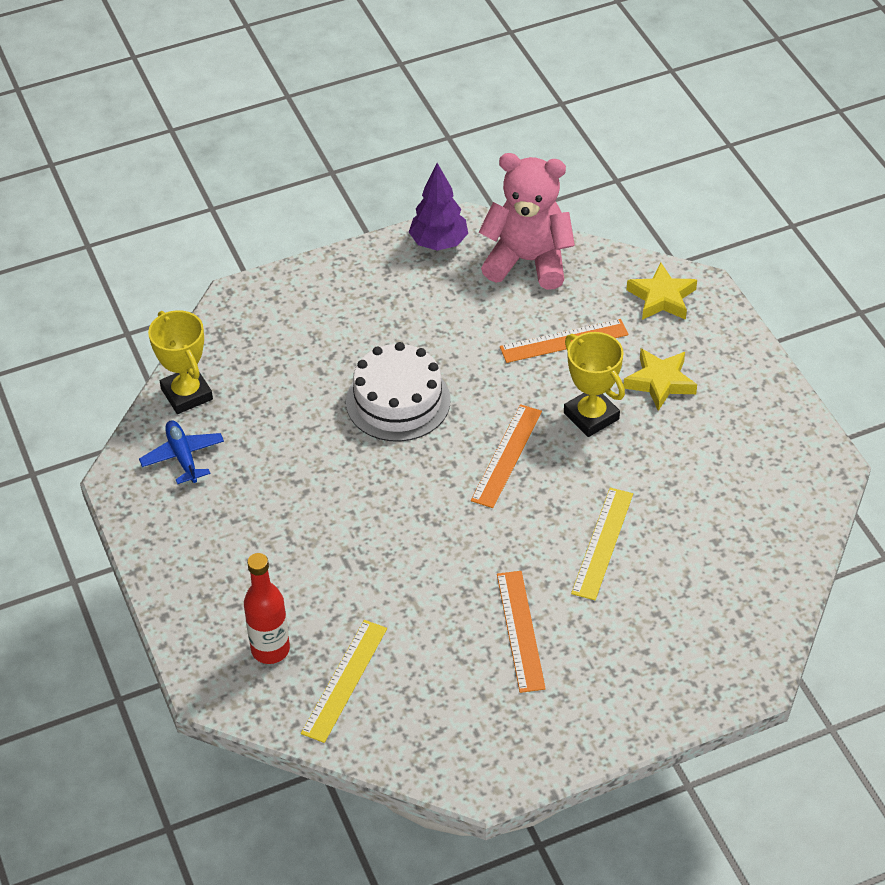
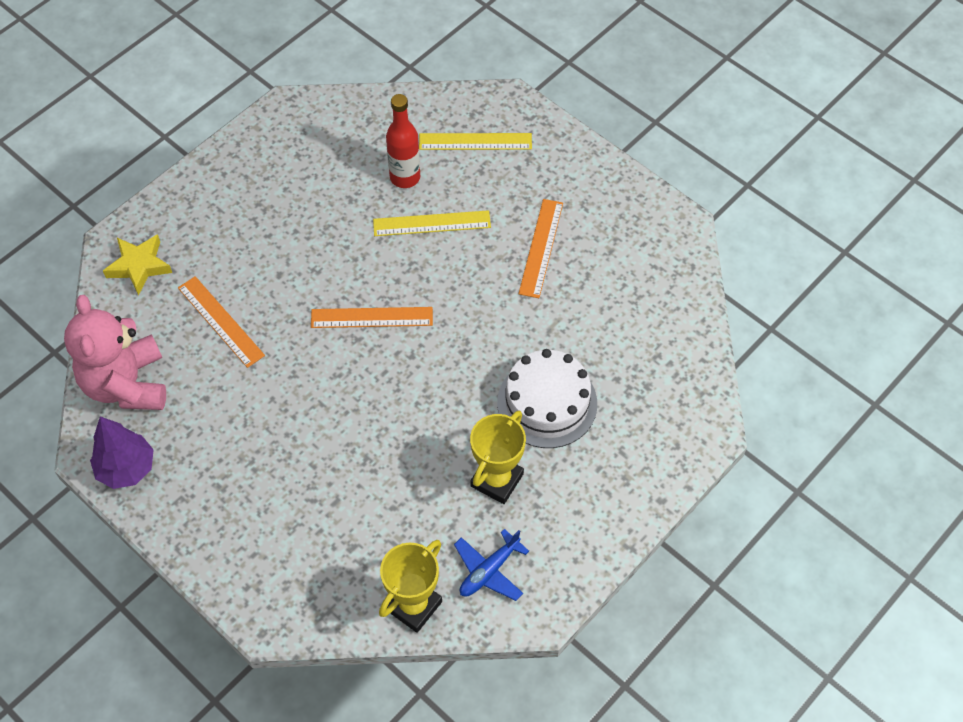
camera: 115 degrees left, 10 degrees up
(270, 649) = (649, 406): red bottle -> red bottle (405, 177)
(344, 680) = (648, 343): yellow ruler -> yellow ruler (475, 141)
(398, 401) = (345, 422): white cake -> white cake (547, 403)
(520, 630) = (541, 248): orange ruler -> orange ruler turned 45 degrees counterclockwise
(591, 416) = (301, 273): yellow trophy -> yellow trophy (497, 480)
(660, 382) = (242, 238): yellow star -> none

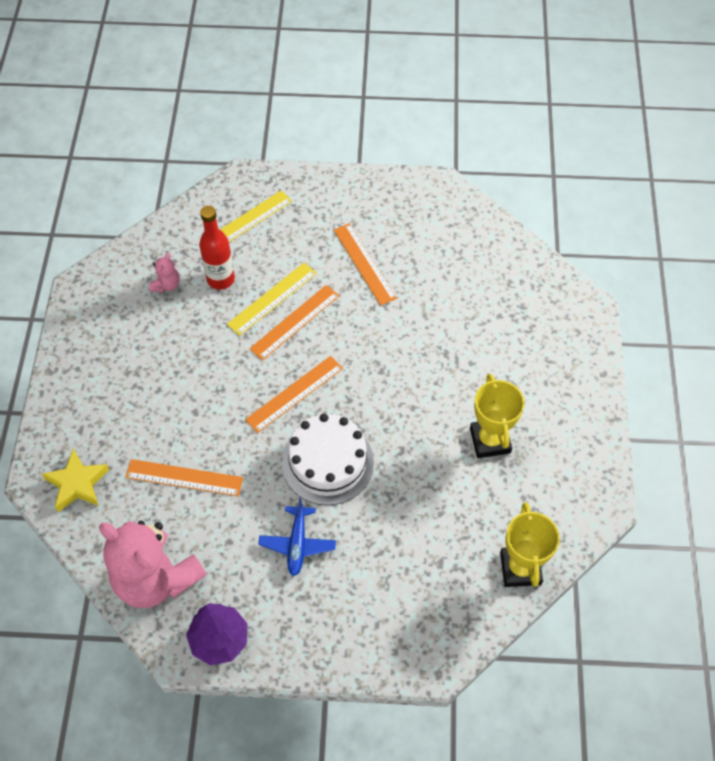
camera: 40 degrees left, 0 degrees up
(357, 152) = (166, 285): none -> pink teddy bear
(431, 257) = (295, 322): none -> orange ruler
(489, 571) = (545, 505): blue plane -> blue plane (297, 544)
(547, 403) = (471, 364): white cake -> white cake (328, 462)

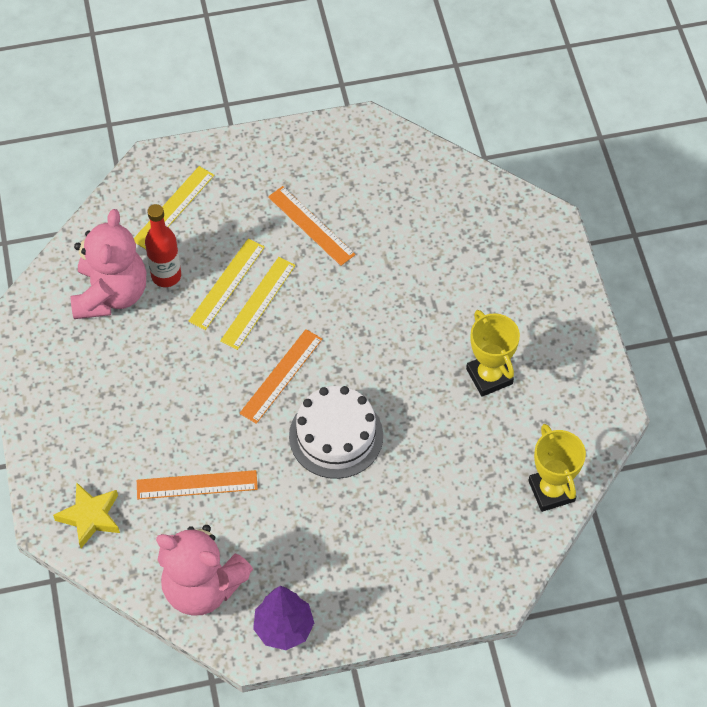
camera: 15 degrees left, 0 degrees up
(166, 285) = (111, 294): pink teddy bear -> pink teddy bear, size x2.43
(295, 322) = (258, 303): orange ruler -> yellow ruler
(297, 544) = (330, 521): blue plane -> none

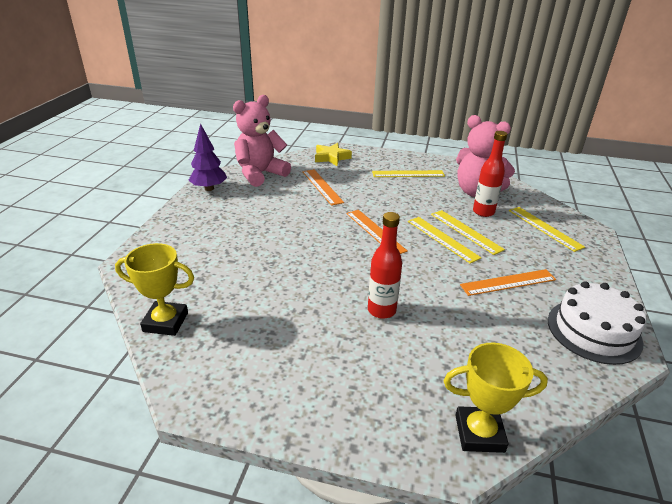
camera: 115 degrees right, 25 degrees down
(95, 391) = (408, 174): none -> yellow ruler
(197, 485) = (322, 186): orange ruler -> orange ruler turned 45 degrees counterclockwise
(336, 436) = (311, 238): white cake -> white cake (593, 331)
(422, 319) = (381, 310): none -> red bottle
(489, 376) = (298, 328): yellow trophy -> yellow trophy (479, 433)

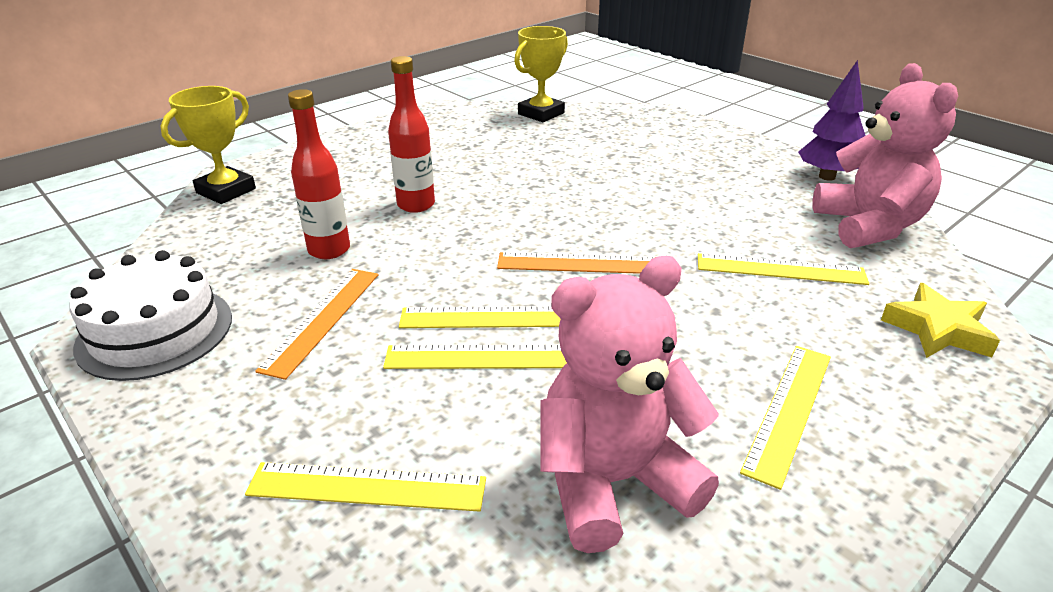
camera: 125 degrees right, 0 degrees up
(322, 186) = (780, 269): orange ruler -> yellow ruler
(483, 212) = (519, 428): red bottle -> red bottle (329, 250)

